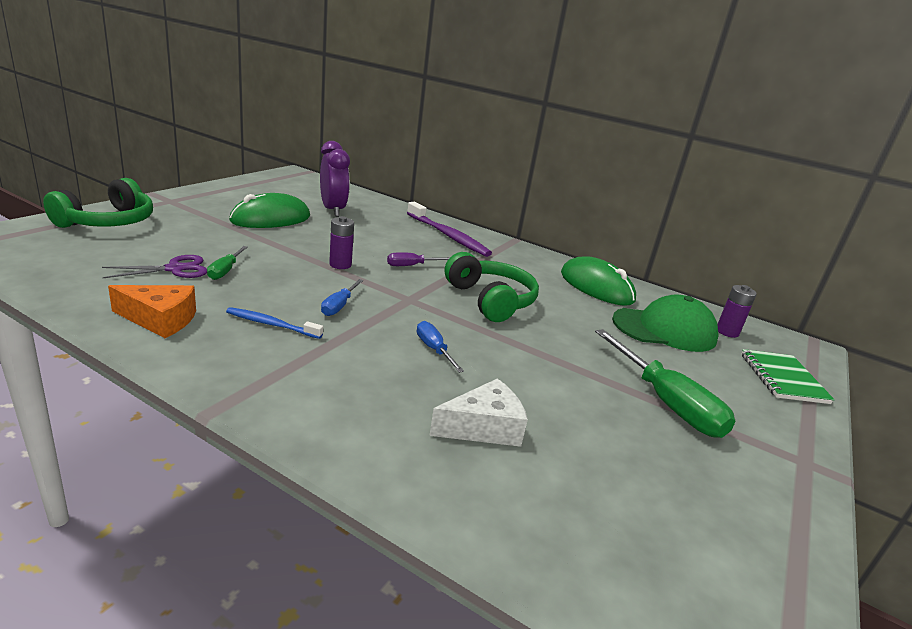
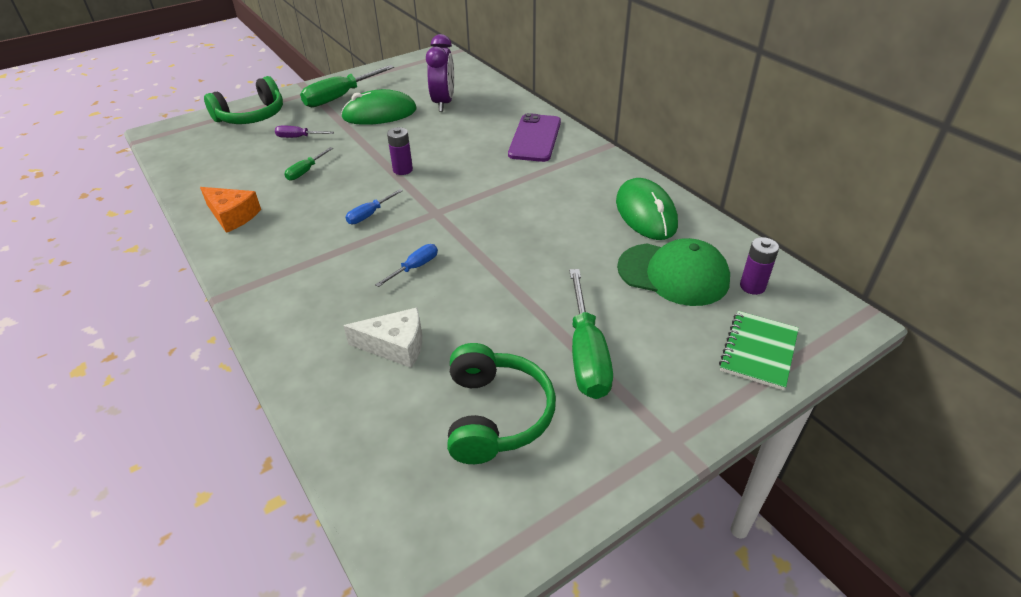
camera: 30 degrees right, 15 degrees up
(175, 269) = (270, 167): purple scissors -> none
(212, 205) = (340, 97): none -> green screwdriver
(271, 324) = (305, 228): blue toothbrush -> none
(411, 266) = (467, 174): purple screwdriver -> purple screwdriver (298, 137)
(434, 349) = (415, 267): blue screwdriver -> blue screwdriver turned 45 degrees clockwise
(448, 236) = (535, 138): purple toothbrush -> purple phone
(490, 300) = (512, 220): green headphones -> green headphones (495, 415)

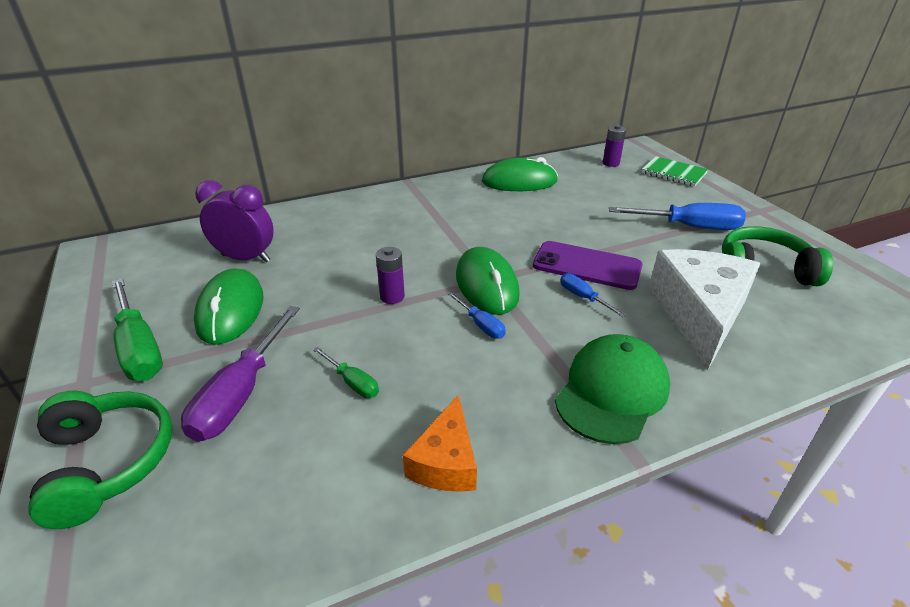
camera: 80 degrees left, 5 degrees down
(232, 216) = (445, 461): orange cheese -> orange cheese turned 150 degrees clockwise
(298, 137) = (241, 393): purple screwdriver -> purple screwdriver, size x1.96
(395, 346) = (699, 314): white cheese -> white cheese, size x1.81
(426, 212) = (486, 285): none -> green mouse
(535, 138) = (373, 211): purple phone -> purple phone (587, 266)
(586, 354) = (688, 227): green screwdriver -> blue screwdriver
(673, 274) = (597, 184): green cap -> green cap (612, 392)

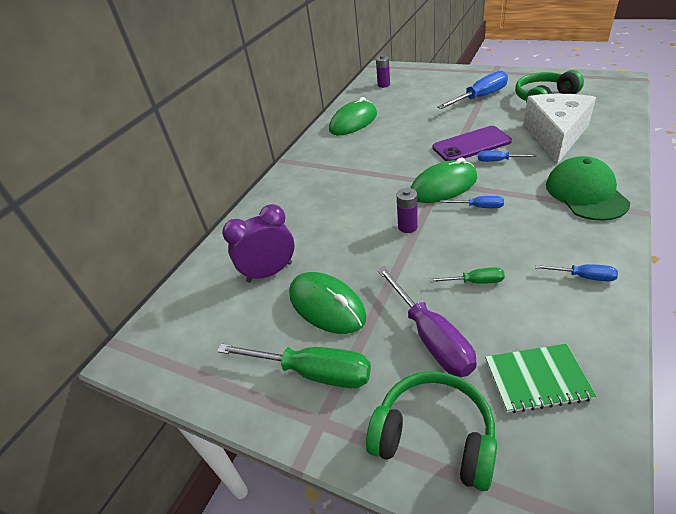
camera: 35 degrees left, 5 degrees up
(445, 461) = (583, 277): orange cheese -> blue screwdriver
(486, 285) = (443, 186): green mouse -> green mouse turned 60 degrees counterclockwise
(673, 173) = (424, 73): green notebook -> green notebook (536, 379)
(699, 314) = (555, 135): white cheese -> white cheese turned 45 degrees clockwise

